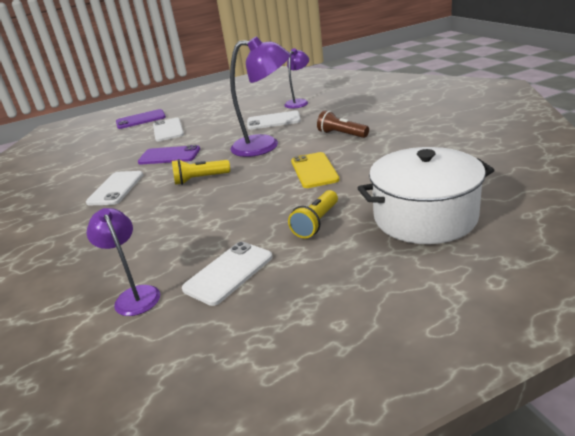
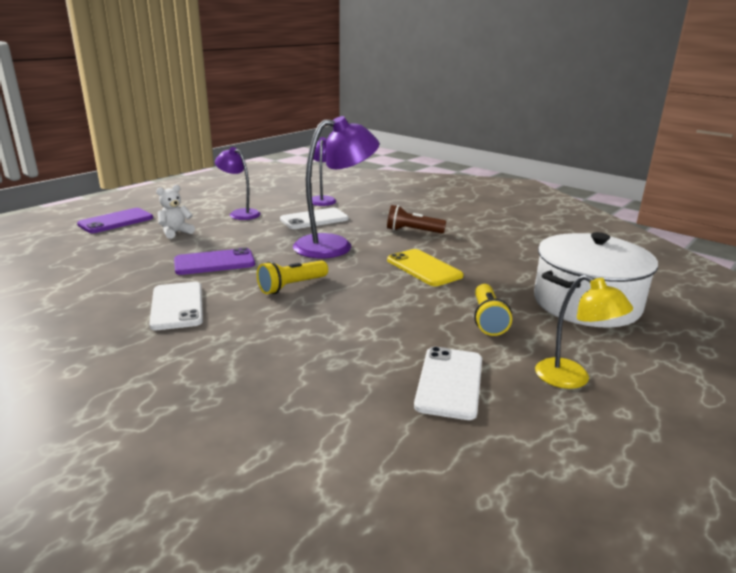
camera: 30 degrees left, 5 degrees down
(135, 295) = (359, 426): purple lamp -> purple lamp (240, 213)
(168, 130) = (176, 232): white phone -> white teddy bear
(328, 287) = (572, 379): none -> yellow lamp

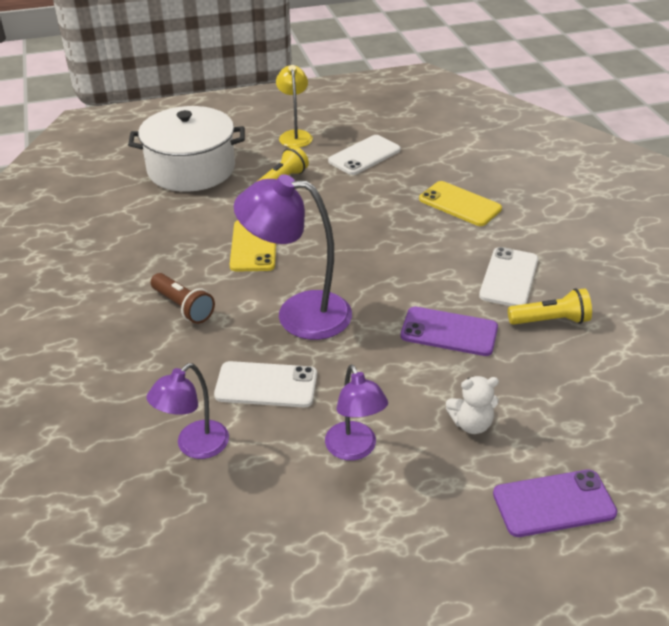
camera: 145 degrees left, 15 degrees up
(270, 359) = (460, 204): none -> yellow phone
(291, 286) = (395, 266): yellow flashlight -> yellow flashlight (551, 320)

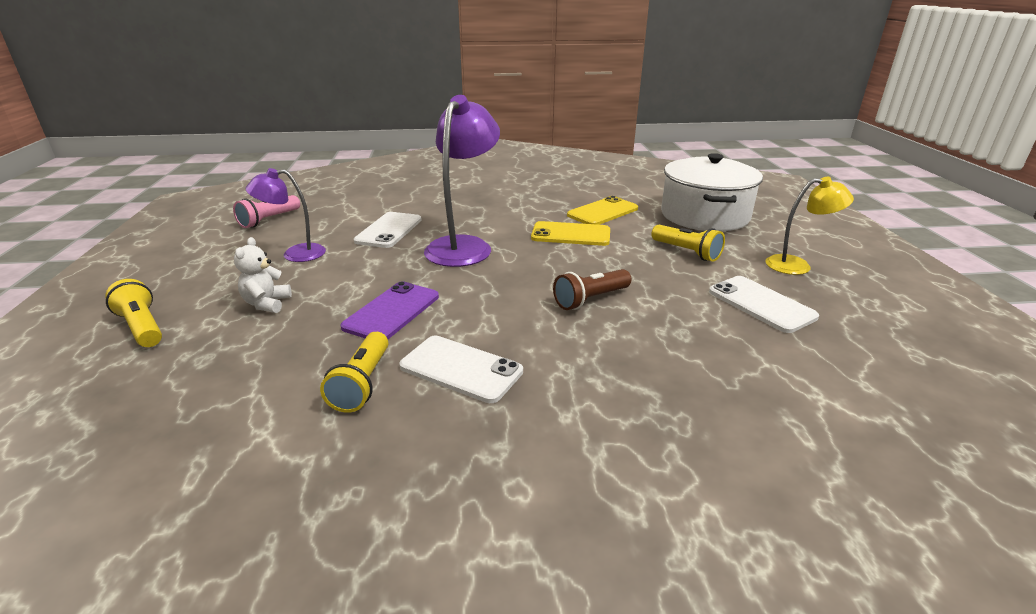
camera: 100 degrees right, 10 degrees down
(183, 307) = (496, 209): brown flashlight -> brown flashlight (590, 299)
(195, 446) = (352, 209): purple lamp -> none
(250, 531) = (269, 220): none -> pink flashlight
(460, 204) = (640, 360): yellow phone -> yellow phone (602, 212)
(553, 503) = (142, 327): purple phone -> yellow flashlight

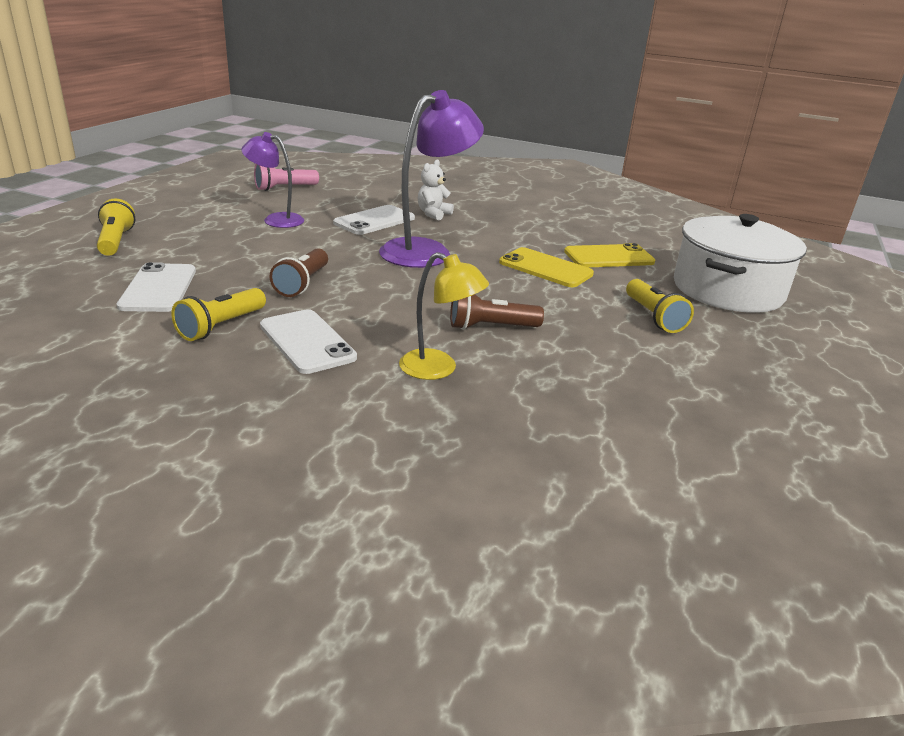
camera: 25 degrees right, 0 degrees up
(267, 304) = (215, 250): white teddy bear -> white teddy bear (433, 214)
(392, 311) = (302, 284): purple phone -> brown flashlight
(761, 304) = (671, 385): white phone -> white phone (158, 288)
(797, 265) = (774, 366): yellow lamp -> yellow lamp (438, 369)

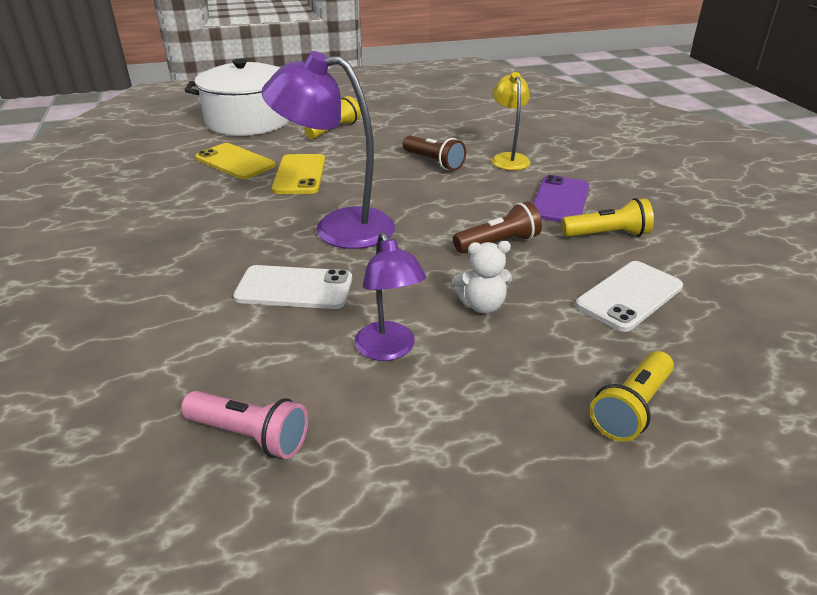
camera: 125 degrees left, 5 degrees up
(307, 341) = (560, 200): white phone -> purple phone
(433, 214) = (219, 267): white teddy bear -> white teddy bear (482, 305)

